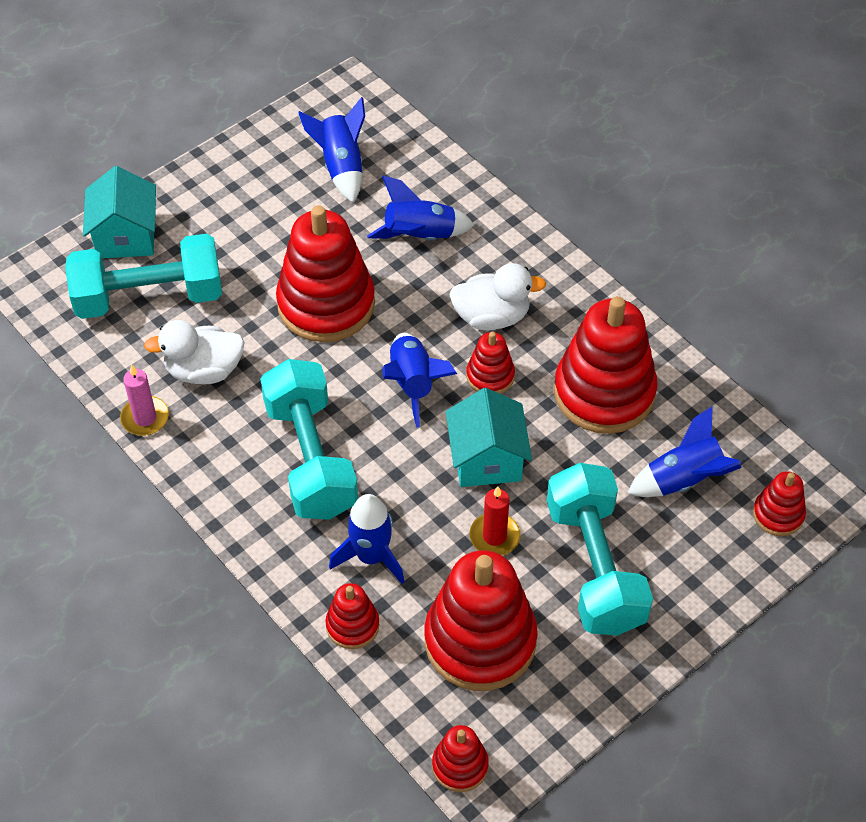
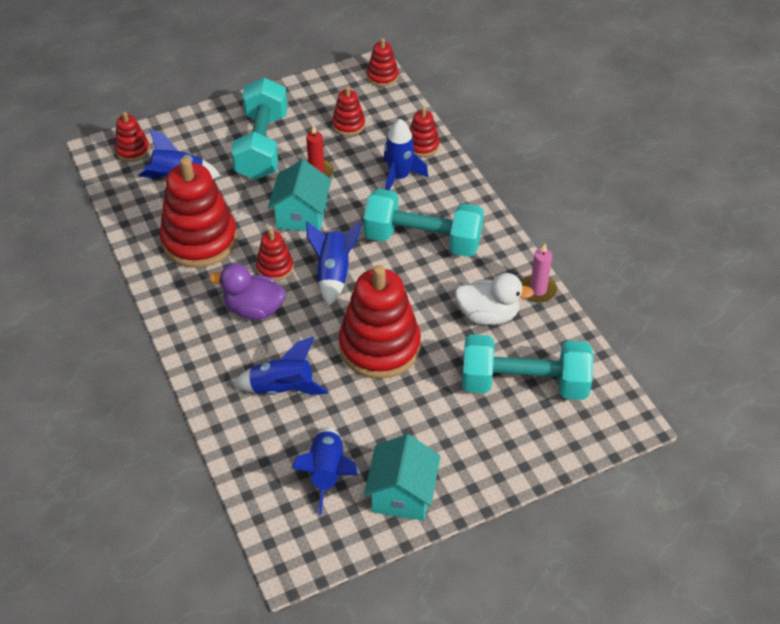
camera: 165 degrees left, 5 degrees down
(126, 236) = (538, 445): turquoise house -> turquoise house (402, 494)
(310, 458) = (423, 240): turquoise dumbbell -> turquoise dumbbell turned 75 degrees counterclockwise
(480, 641) = (348, 125): red stacking toy -> red stacking toy, size x0.48
(492, 317) = (253, 309): white duck -> purple duck

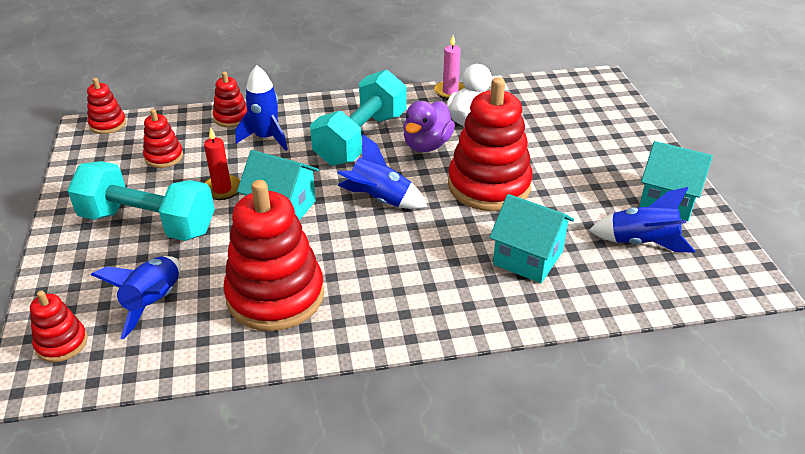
camera: 75 degrees left, 10 degrees down
(253, 309) = (407, 264): purple duck -> purple duck (427, 145)
(275, 267) = (351, 240): red stacking toy -> none
(282, 388) = (528, 258): blue rocket -> turquoise house
(524, 384) = (552, 117): turquoise dumbbell -> none

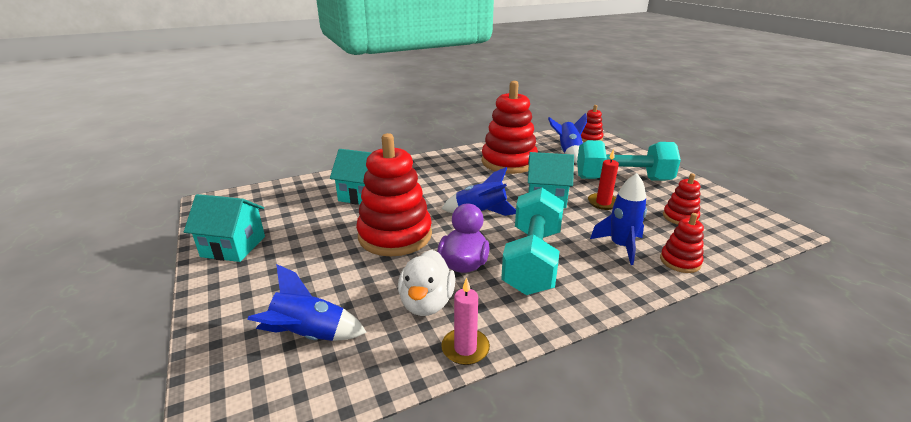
camera: 165 degrees right, 10 degrees down
(108, 124) = (775, 236): red stacking toy -> none
(642, 242) = (276, 213): blue rocket -> blue rocket (309, 335)

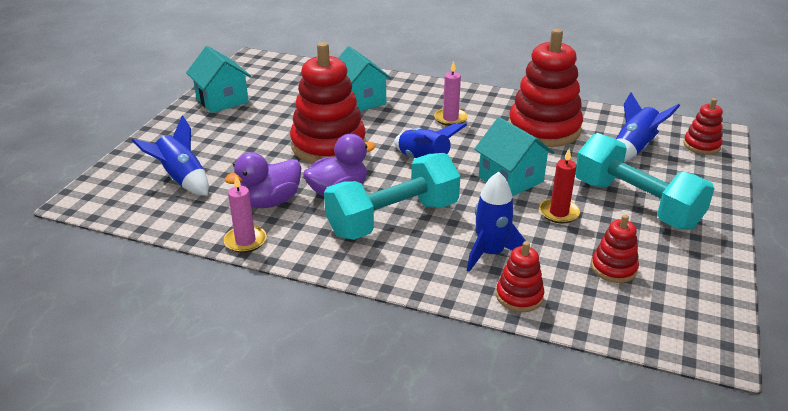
camera: 45 degrees right, 5 degrees up
(427, 303) = (270, 202): white duck -> purple duck
(446, 179) = (450, 118): none -> pink candle

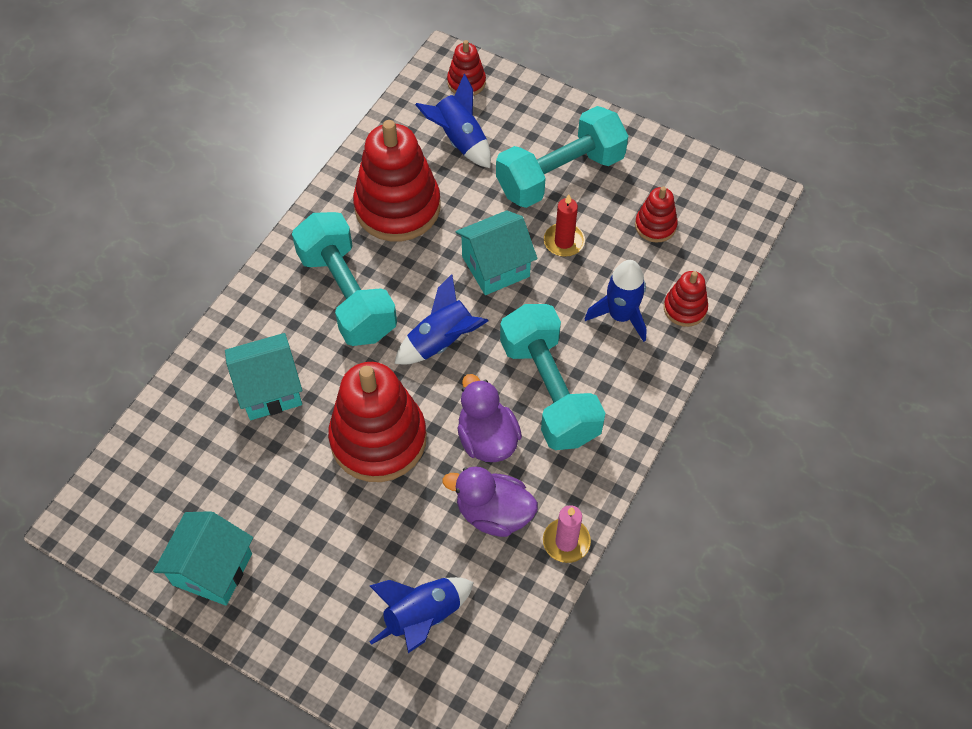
camera: 80 degrees left, 25 degrees up
(222, 100) = (212, 569): turquoise house -> turquoise house turned 45 degrees counterclockwise
(270, 202) = (493, 513): purple duck -> purple duck turned 135 degrees clockwise
(450, 118) = (347, 295): pink candle -> turquoise dumbbell

